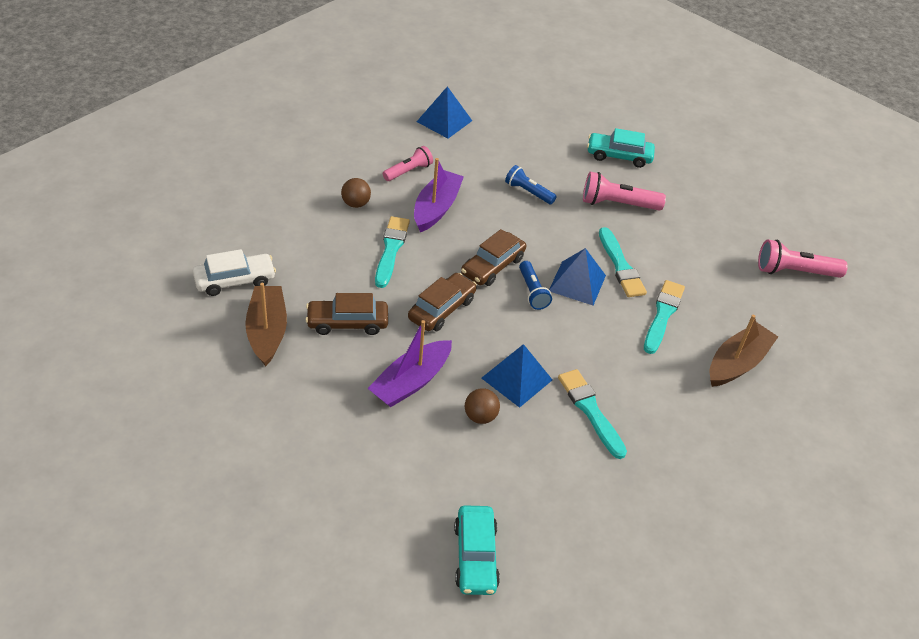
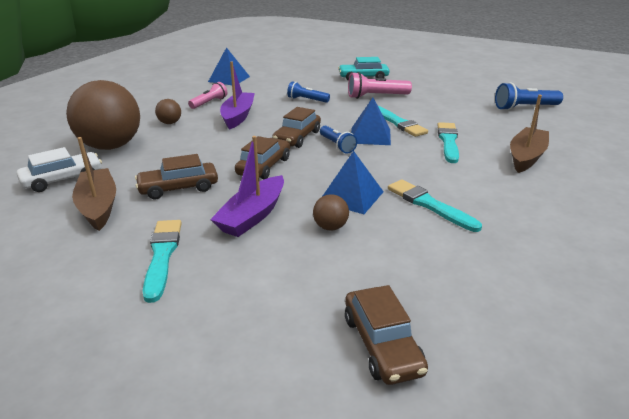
camera: 10 degrees left, 15 degrees down
(286, 234) = (111, 146): none -> brown ball
(391, 250) = (207, 141): turquoise brush -> turquoise brush (162, 256)
(475, 556) = (382, 344): turquoise car -> brown car
(794, 271) = (525, 108): pink flashlight -> blue flashlight

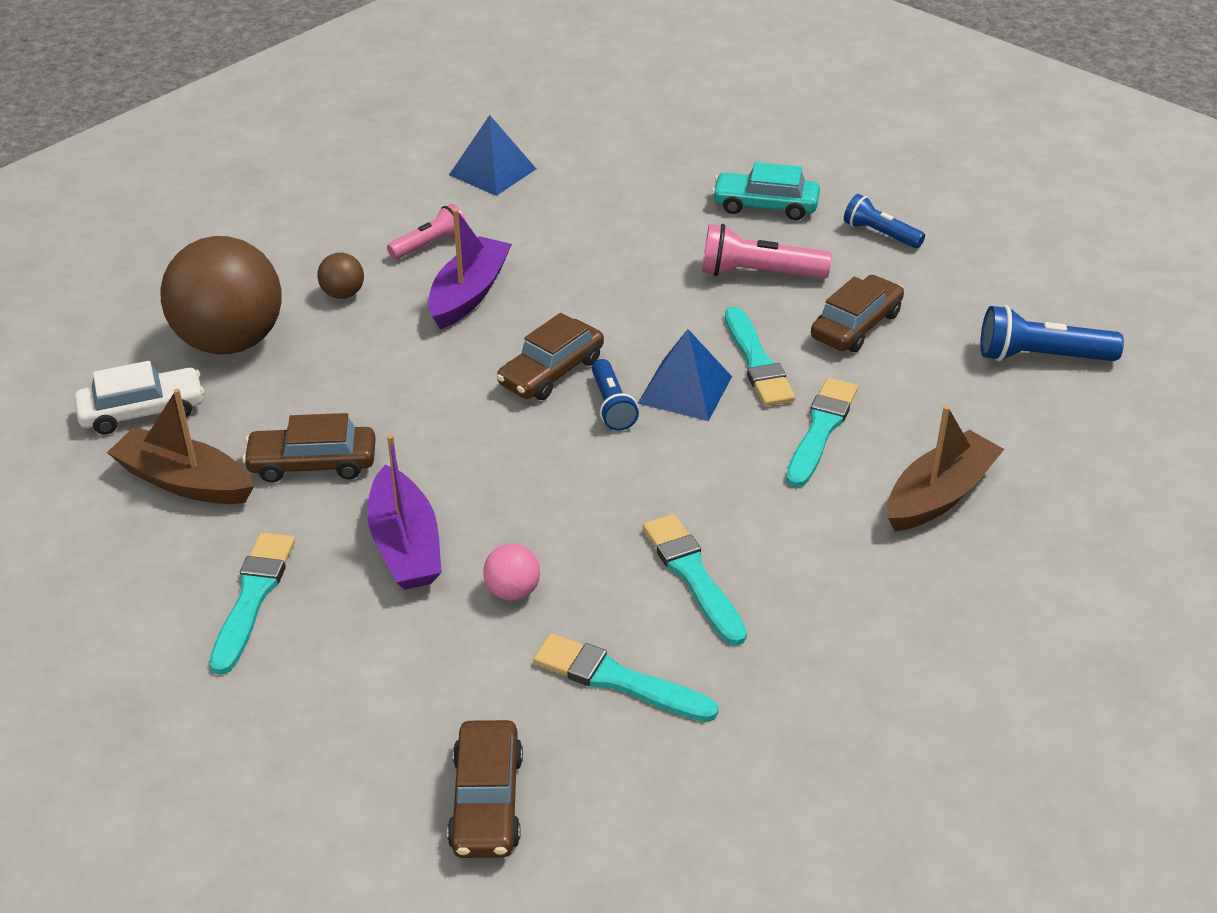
camera: 15 degrees right, 10 degrees up
(98, 206) = (184, 482): brown boat -> brown boat turned 60 degrees counterclockwise
(253, 216) = (405, 545): purple boat -> purple boat turned 60 degrees counterclockwise
(264, 166) = (464, 437): brown car -> brown car (856, 325)
(307, 100) = (616, 264): blue flashlight -> blue flashlight (880, 234)
(330, 227) = (512, 591): brown ball -> pink ball
(351, 196) = (576, 533): blue pyramid -> none
(423, 259) = (618, 680): none -> turquoise brush

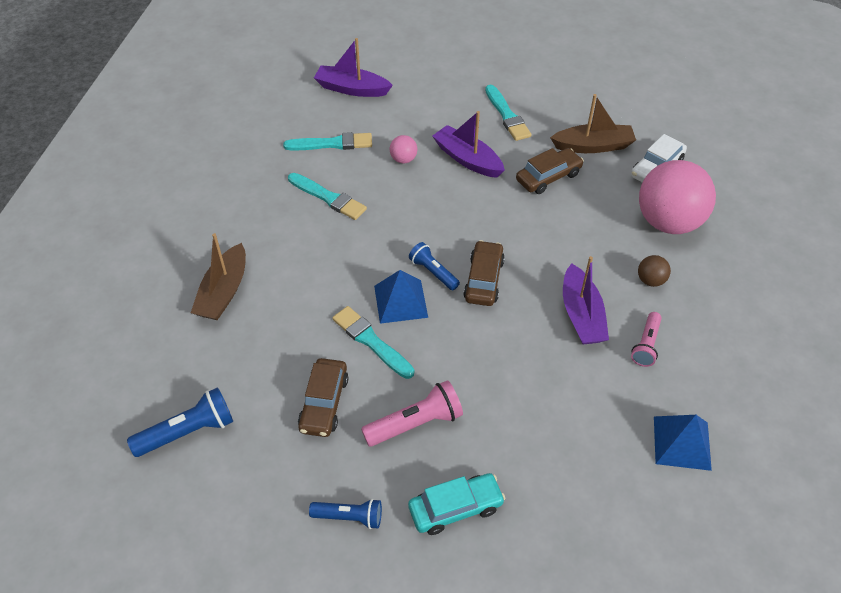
camera: 150 degrees right, 10 degrees up
(230, 342) = (668, 222): brown ball -> pink ball
(486, 801) = (352, 89): brown car -> purple boat
(820, 430) = (308, 307): turquoise brush -> none

